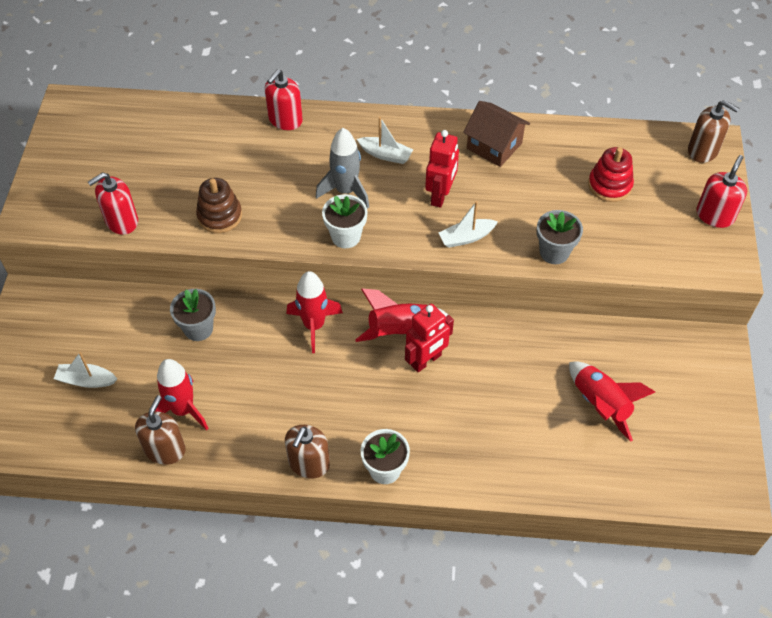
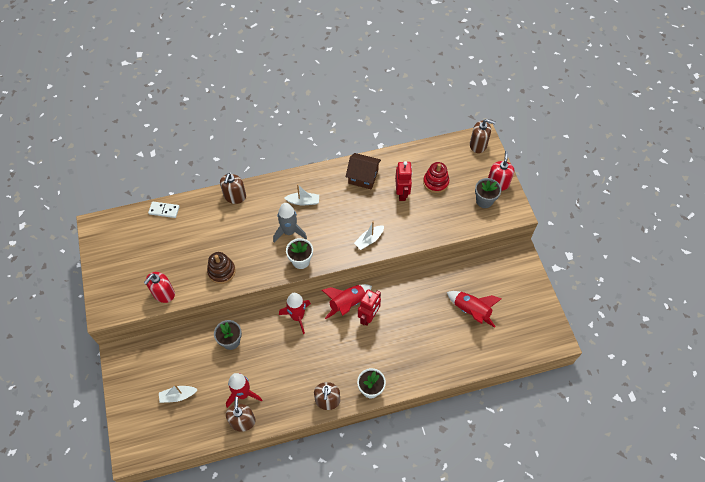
camera: 20 degrees left, 5 degrees up
(174, 110) = (164, 210): none -> white domino
(285, 119) = (235, 196): red soap dispenser -> brown soap dispenser
(440, 195) = (344, 218): red robot -> red robot (402, 193)
(554, 252) = (420, 233): grey flower pot -> grey flower pot (484, 201)

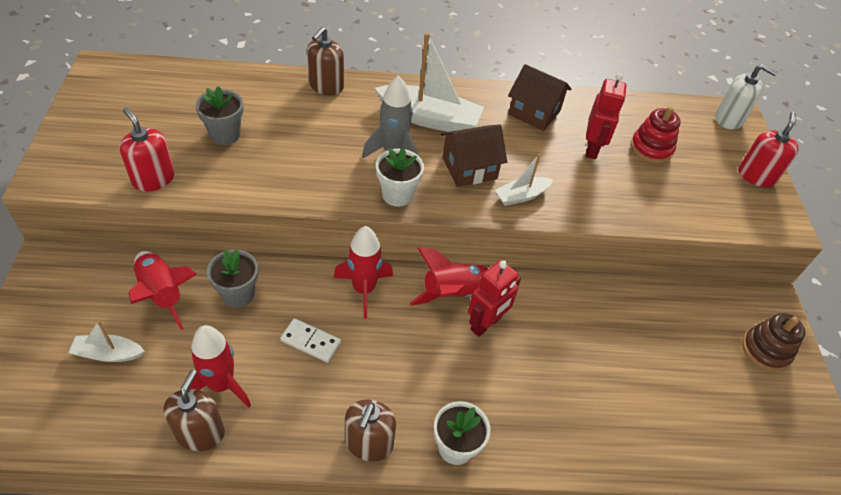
camera: 10 degrees right, 10 degrees down
(163, 293) = (153, 179): red soap dispenser -> red soap dispenser turned 90 degrees clockwise
(164, 210) = (211, 75): white domino -> white domino (310, 342)
(221, 271) = (261, 174): brown stacking toy -> brown stacking toy (765, 350)
(303, 201) = (429, 119): white boat -> white boat, size x1.88
(335, 230) = (469, 168): none -> brown house
(471, 311) = (672, 366): red rocket -> red rocket (162, 294)
(478, 145) = (729, 119): brown soap dispenser -> white soap dispenser
(484, 201) = (730, 193): grey flower pot -> grey flower pot (225, 135)

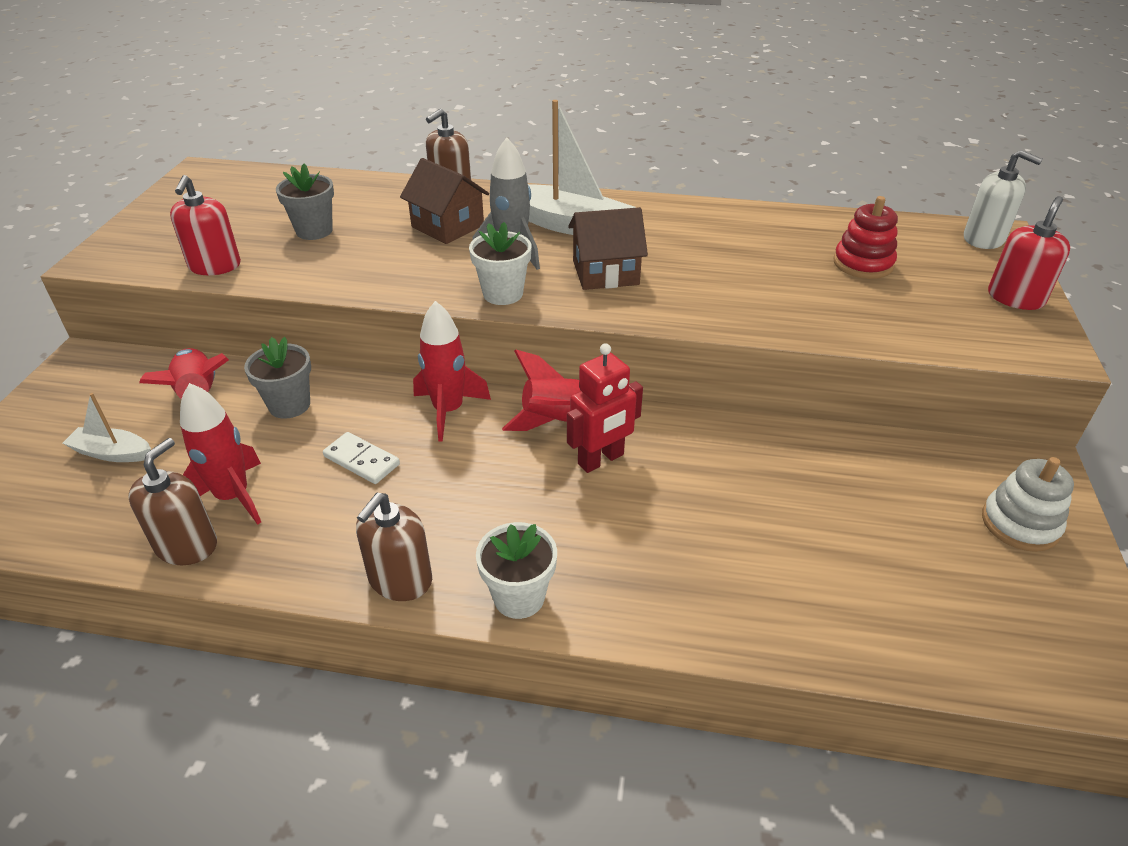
camera: 15 degrees right, 10 degrees down
(153, 179) = (215, 266): red soap dispenser -> red soap dispenser turned 150 degrees counterclockwise
(521, 196) = (667, 303): white boat -> none
(534, 112) = (708, 224): brown house -> brown house (447, 226)
(592, 148) = (779, 260): red robot -> none
(765, 350) = (1020, 524): brown stacking toy -> white stacking toy

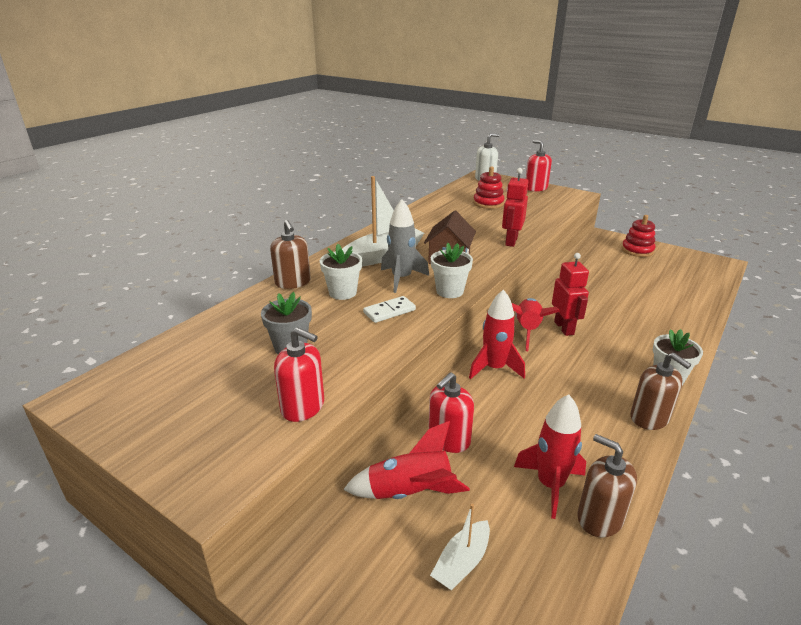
camera: 65 degrees left, 10 degrees down
(289, 405) = (449, 439): grey flower pot -> red soap dispenser
(361, 460) = (531, 414): white domino -> white domino (389, 311)
(447, 226) = (342, 293): brown house -> white flower pot
(719, 313) = (511, 241): none -> red robot
(1020, 524) = (637, 250): white stacking toy -> red stacking toy

